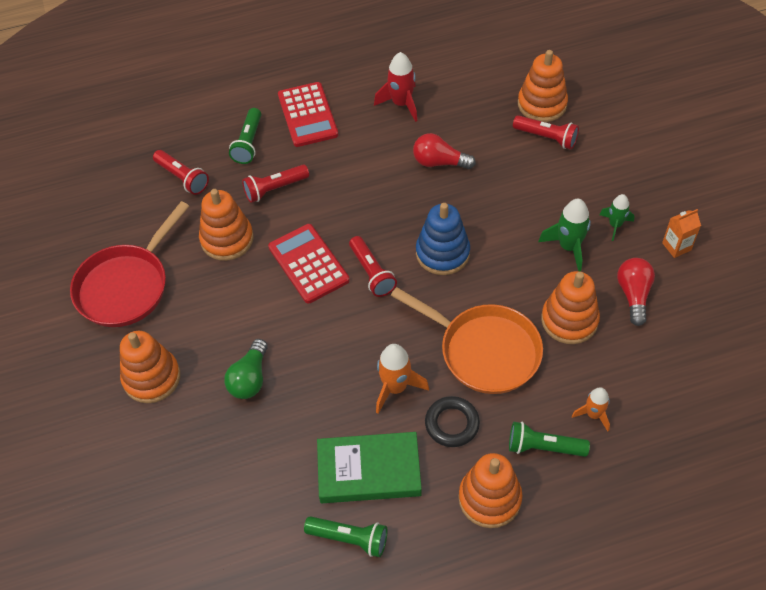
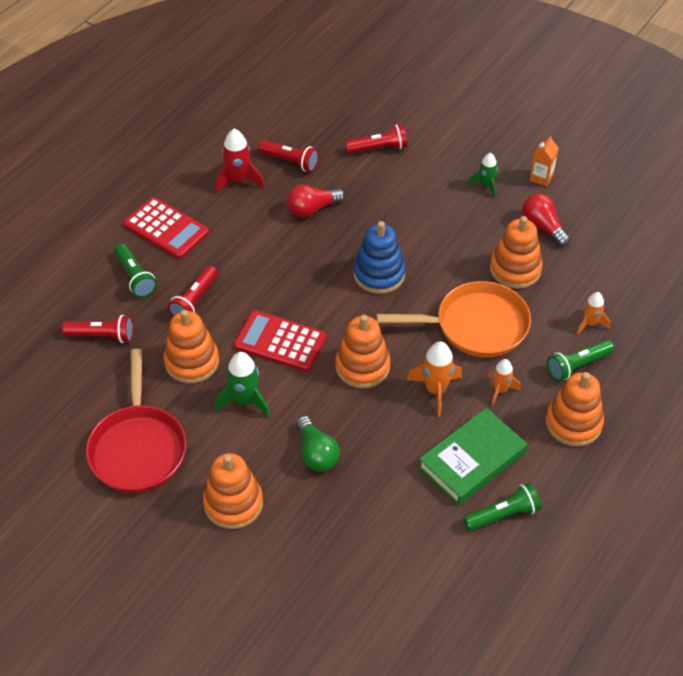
camera: 40 degrees left, 5 degrees down
(372, 273) = (338, 319): red flashlight -> red flashlight (290, 161)
(452, 424) = (500, 390): black ring -> orange rocket
(542, 104) = (352, 125): orange stacking toy -> orange stacking toy (362, 366)
(568, 247) = (467, 218): green rocket -> green rocket (245, 400)

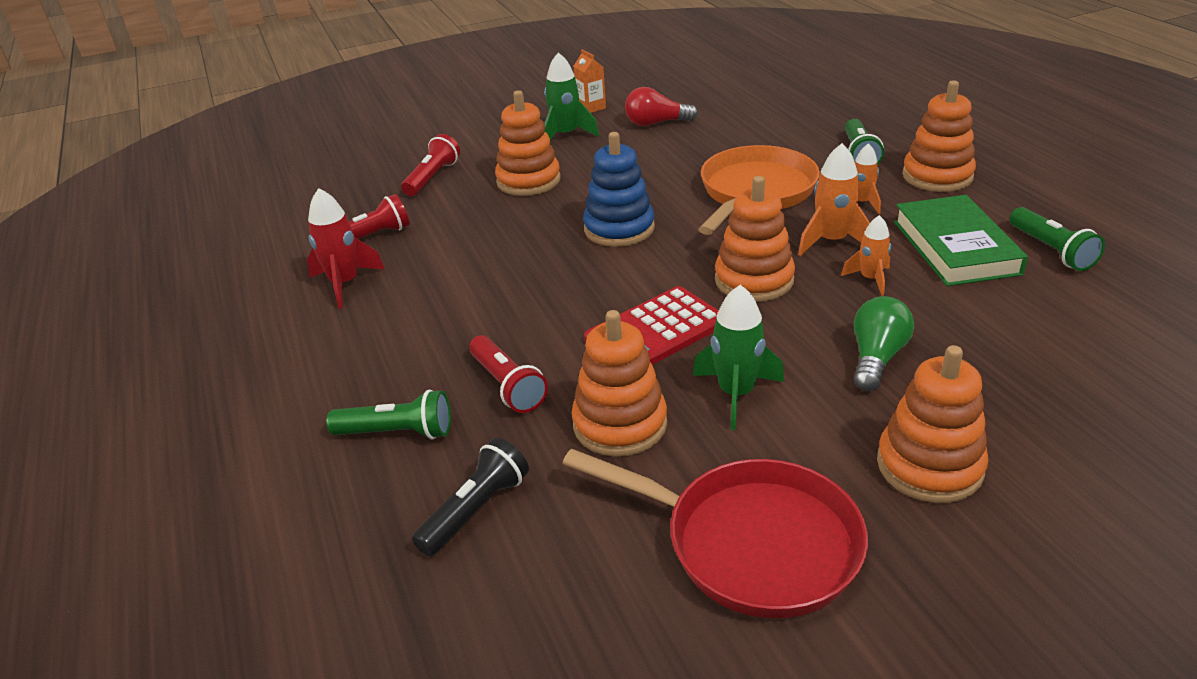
camera: 55 degrees left, 15 degrees down
(102, 336) = (476, 510): red flashlight -> black flashlight
(166, 229) = (345, 372): red calculator -> none
(312, 209) = (464, 244): red light bulb -> none
(316, 453) = (876, 358): green light bulb -> green light bulb turned 75 degrees counterclockwise
(486, 185) = (566, 135): green rocket -> green rocket, size x1.55
(503, 515) = (1051, 250): green flashlight -> green flashlight turned 150 degrees clockwise
(515, 269) = (697, 151): orange stacking toy -> orange stacking toy (528, 181)
(590, 323) = (807, 134): orange rocket -> orange rocket (870, 279)

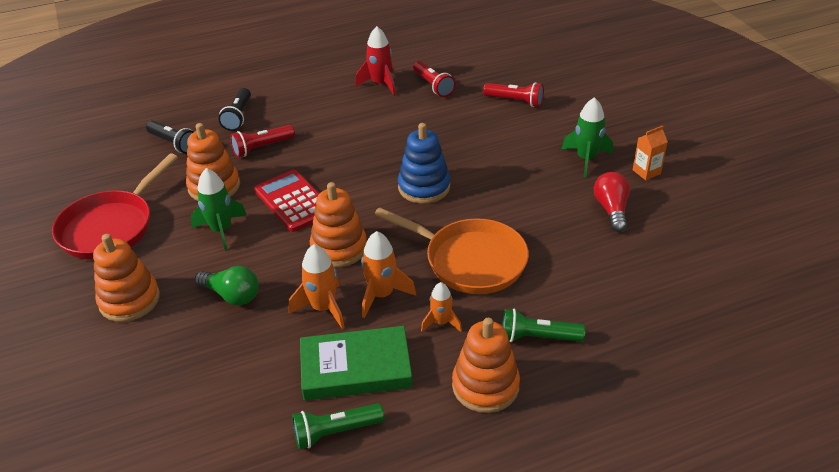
camera: 90 degrees right, 5 degrees up
(397, 432) = (238, 116): green flashlight -> black flashlight
(528, 181) = (505, 144): orange stacking toy -> none
(870, 279) = (323, 308): orange rocket -> orange rocket, size x1.55

